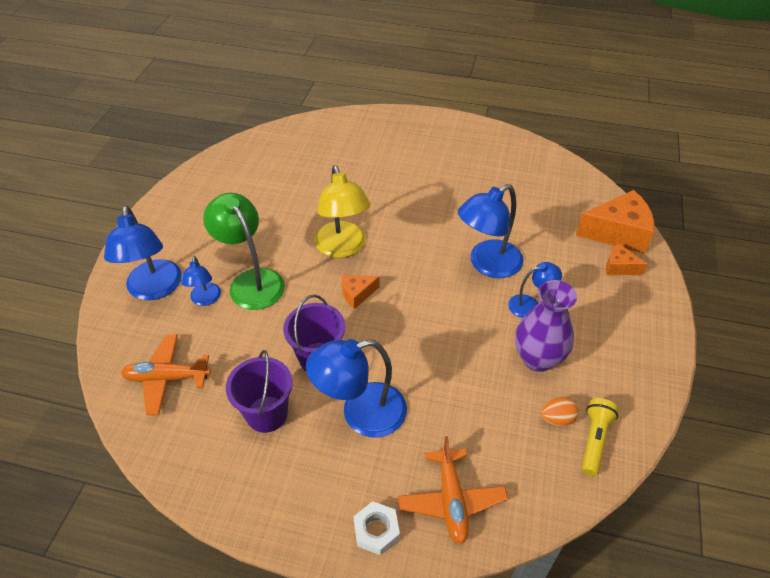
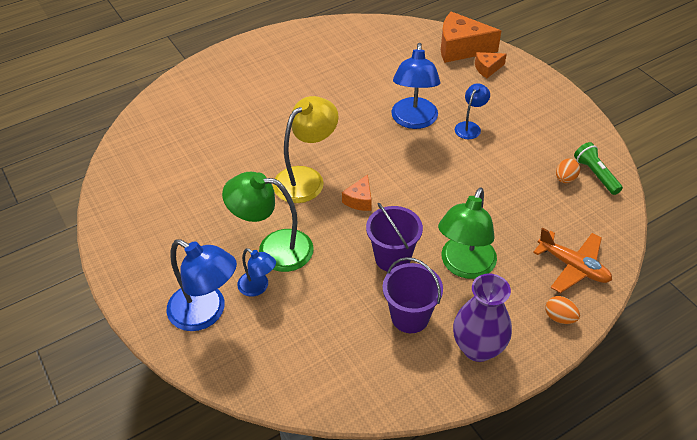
camera: 45 degrees left, 0 degrees up
(167, 378) = (310, 357): orange plane -> none
(342, 248) = (306, 178): yellow lamp -> yellow lamp turned 75 degrees counterclockwise
(361, 414) = (464, 266): blue lamp -> green lamp
(376, 530) = (559, 317): white nut -> orange egg
(537, 359) = (514, 154): purple vase -> purple vase (478, 348)
(594, 440) = (595, 174): yellow flashlight -> green flashlight
(618, 233) = (461, 48): orange cheese -> orange cheese turned 120 degrees counterclockwise

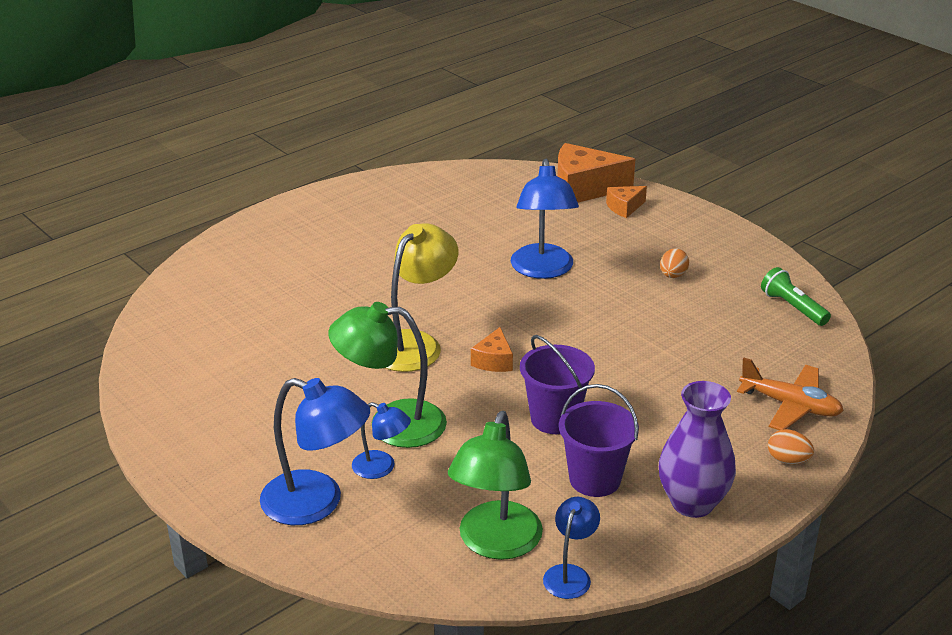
camera: 10 degrees left, 15 degrees down
(464, 266) = (651, 418): green lamp -> green lamp (495, 544)
(470, 127) = (618, 271): blue lamp -> blue lamp (570, 574)
(565, 179) = (755, 315): orange egg -> orange egg (673, 275)

